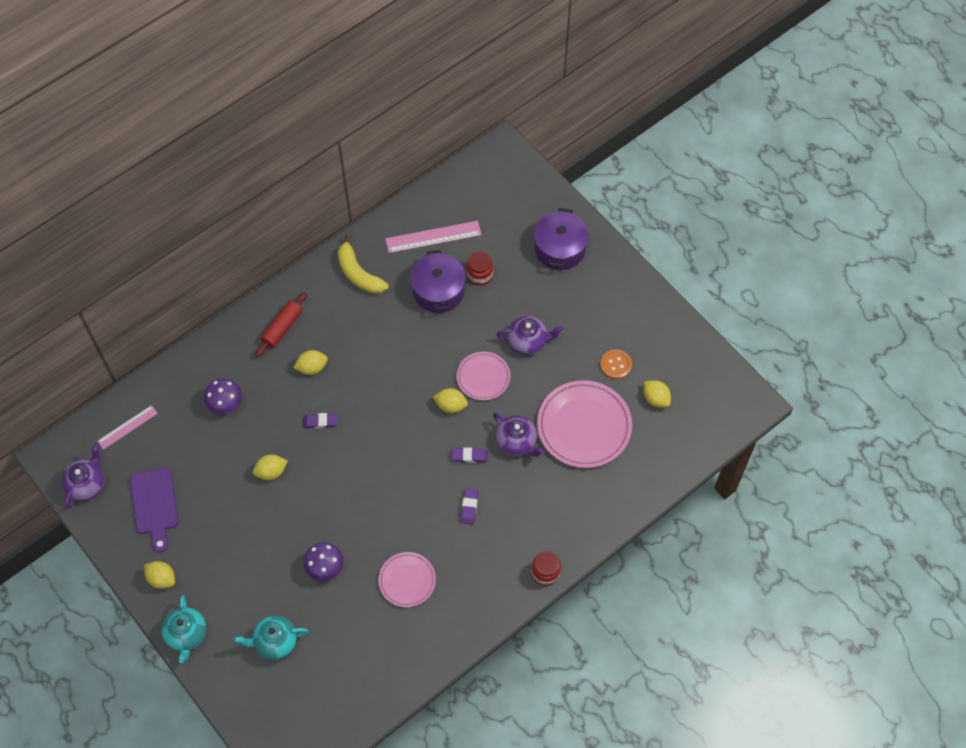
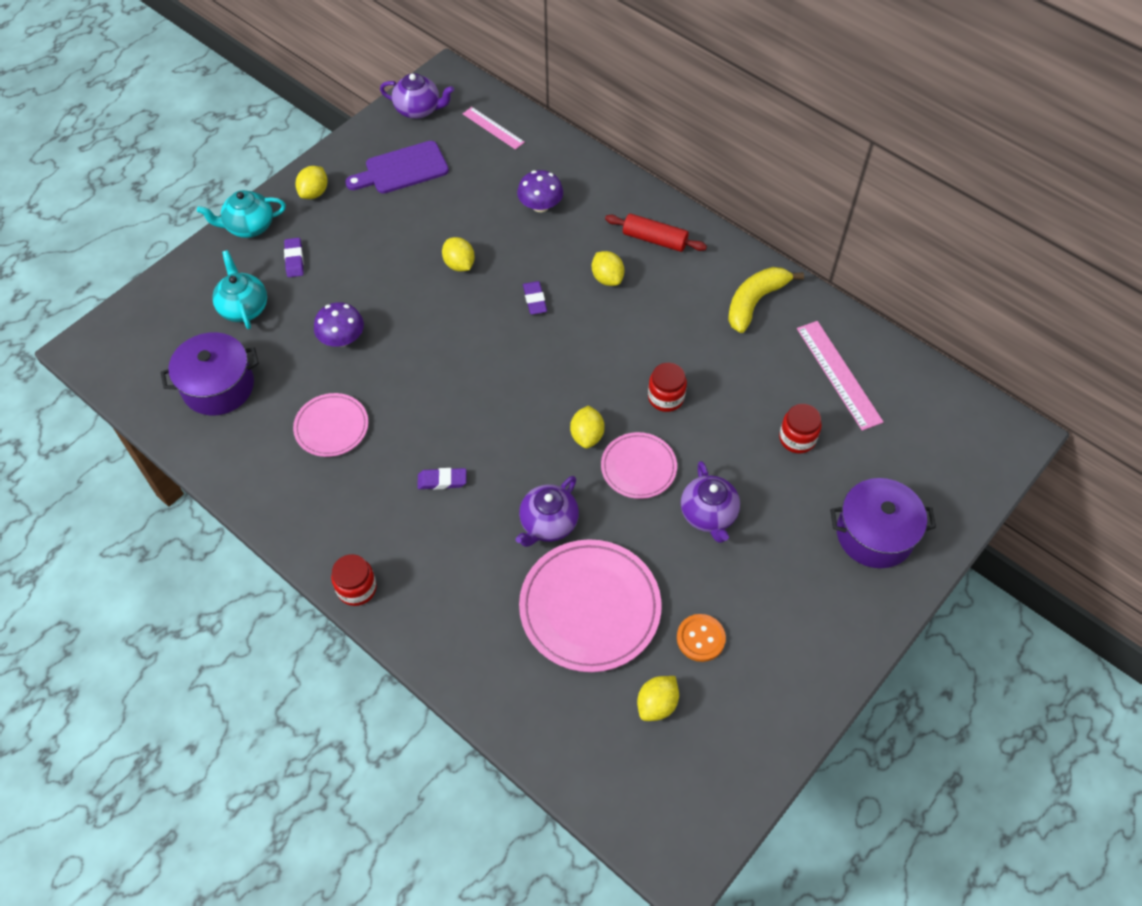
camera: 80 degrees right, 5 degrees down
(429, 349) = (666, 397): none -> red jar
(438, 291) = (757, 394): purple pot -> purple pot (218, 386)
(470, 456) = (516, 470): purple eraser -> purple eraser (294, 260)

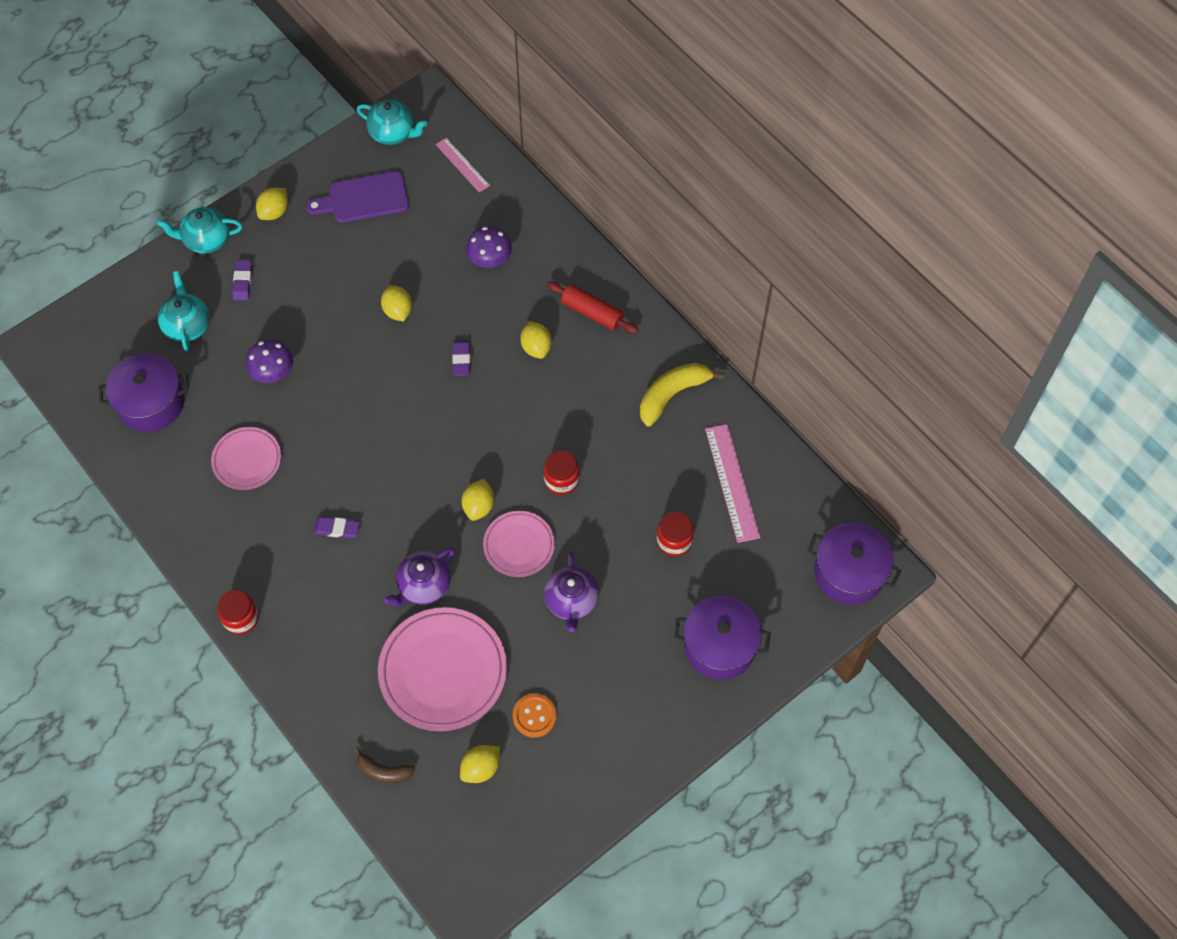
camera: 10 degrees right, 5 degrees up
(418, 109) = (393, 133): purple teapot -> turquoise teapot
(550, 726) = (383, 771): none -> brown banana
(982, 441) = (849, 572): none -> purple pot

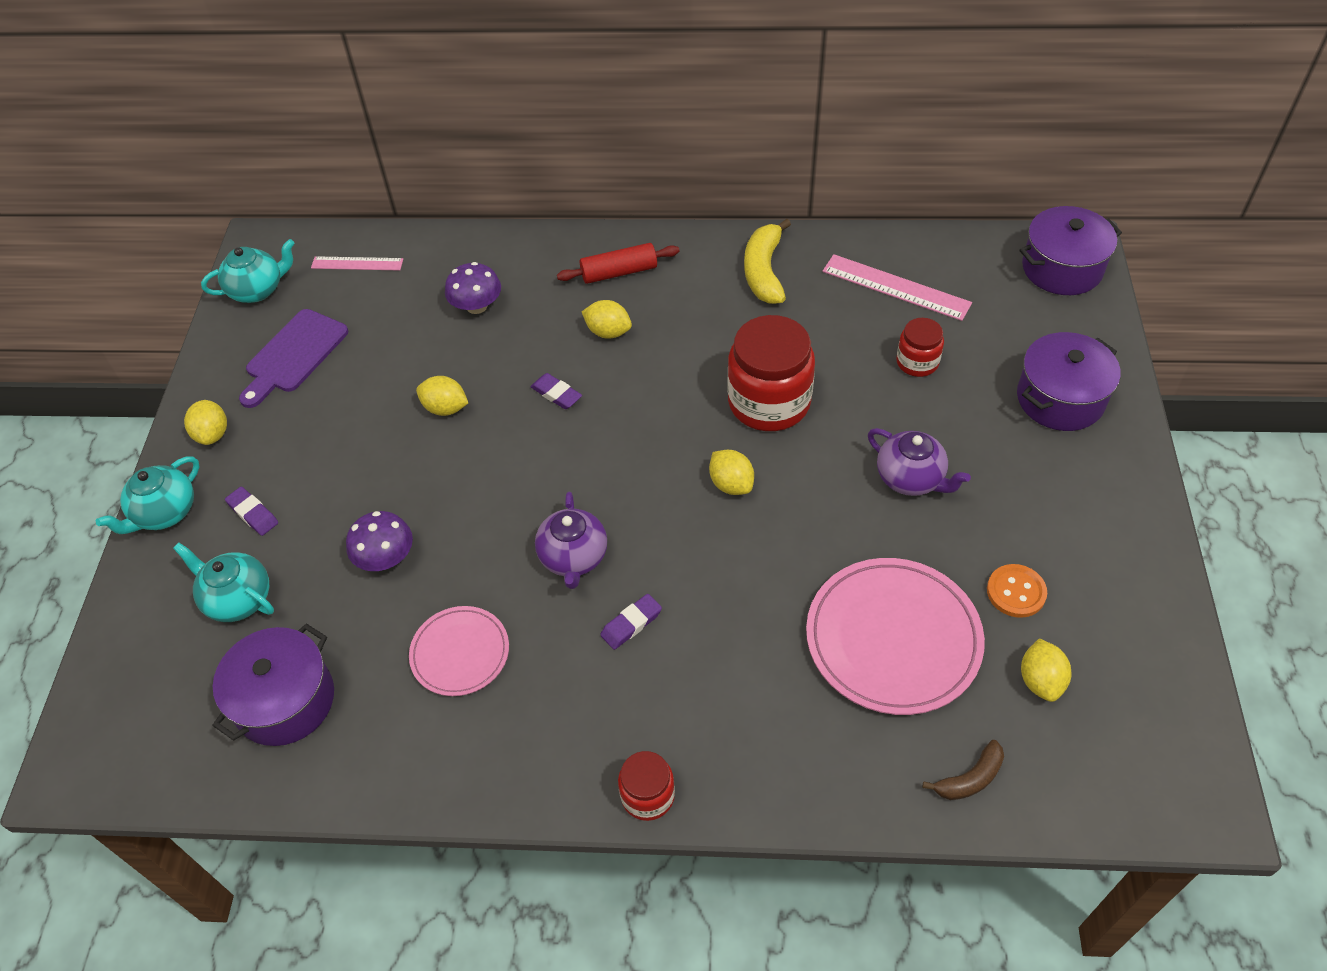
camera: 45 degrees left, 10 degrees down
(423, 586) = (776, 590): purple teapot -> purple teapot (573, 558)
(519, 545) = (807, 480): pink plate -> none
(561, 480) = (769, 402): red jar -> red jar, size x1.91

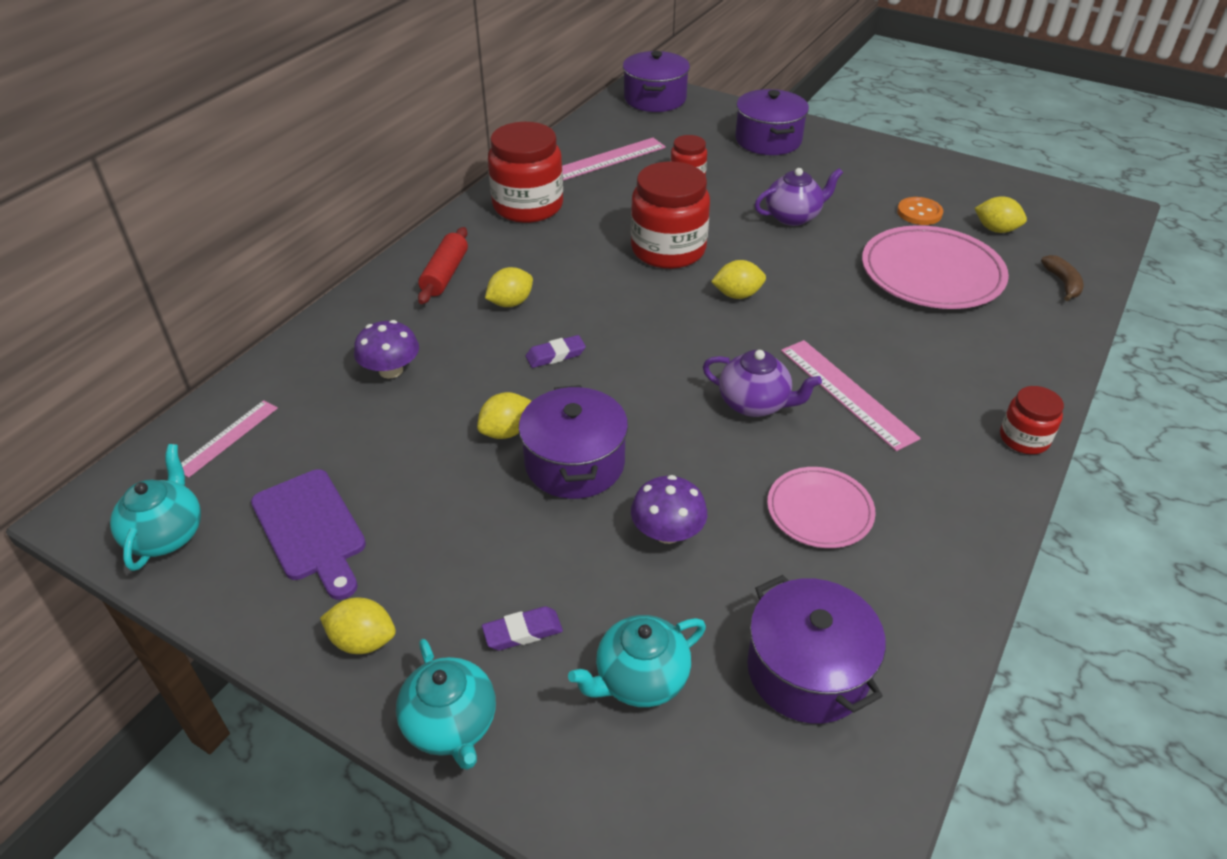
camera: 65 degrees left, 10 degrees down
(432, 466) = (574, 463): none -> purple pot
(631, 624) = (847, 393): purple eraser -> pink ruler
(764, 271) = (528, 206): yellow banana -> red jar

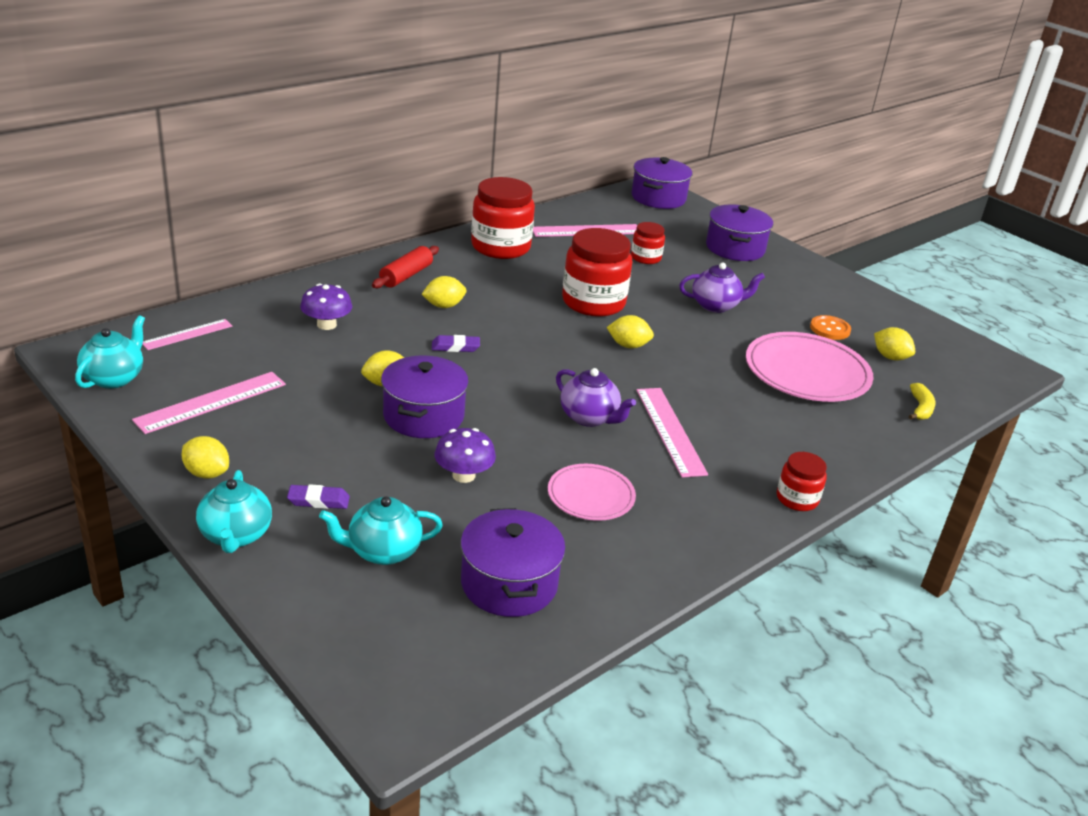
camera: 15 degrees right, 10 degrees down
(311, 529) = (211, 402): purple cutting board -> pink ruler
(1062, 283) = (920, 408): brown banana -> yellow banana

